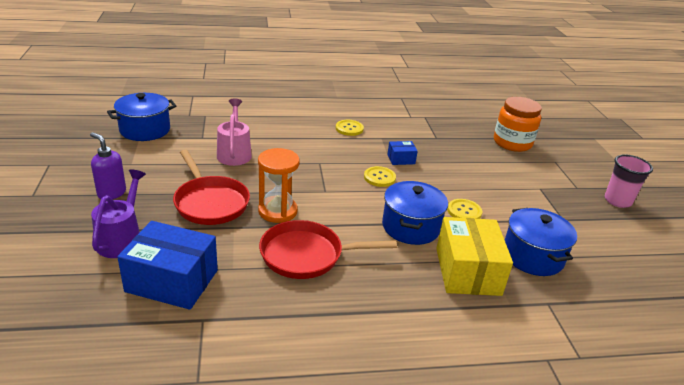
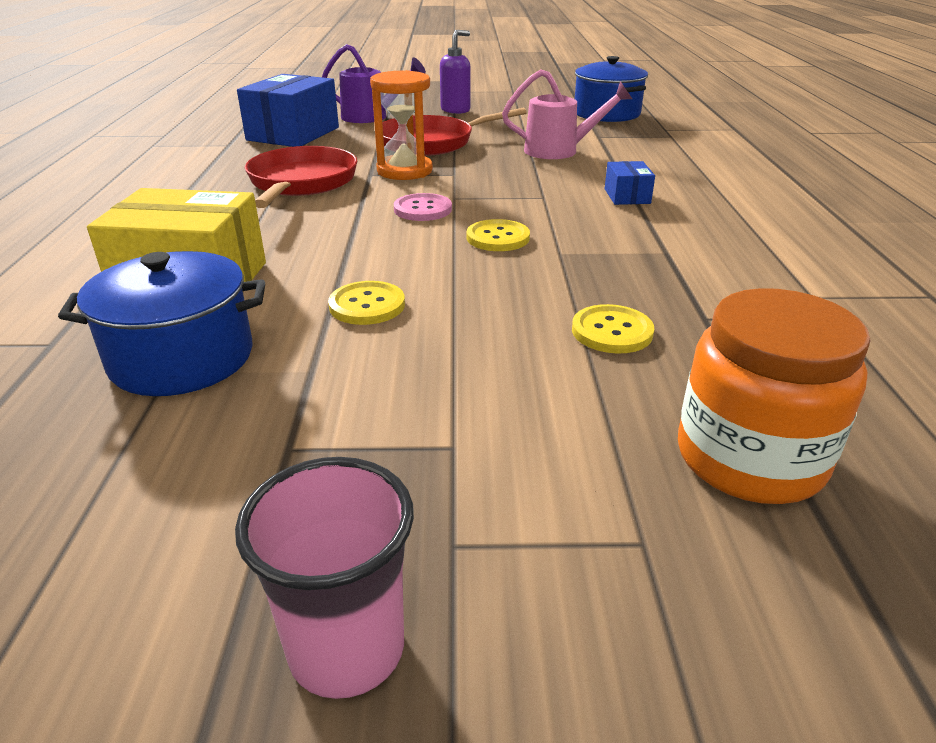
camera: 100 degrees right, 0 degrees up
(346, 201) = (423, 209): none -> pink button
(349, 128) = (690, 224): yellow button -> yellow button (612, 331)
(401, 159) = (575, 263): blue box -> blue box (627, 196)
(411, 227) = (335, 249): blue pot -> none

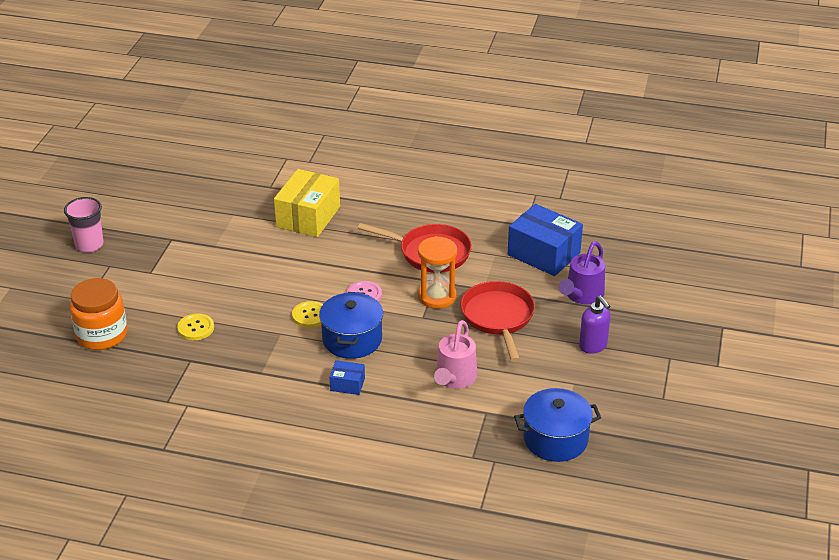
camera: 105 degrees right, 5 degrees up
(182, 358) = (241, 216): blue pot -> blue pot (352, 339)
(367, 305) = (258, 263): yellow button -> none

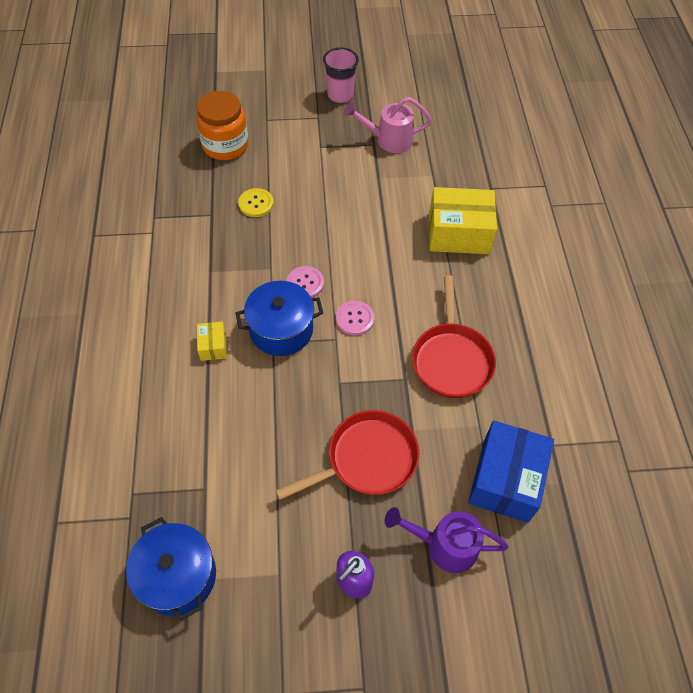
camera: 70 degrees right, 20 degrees up
(310, 315) = (305, 283): yellow button -> pink button
(347, 384) = (213, 346): blue box -> yellow box
(437, 296) = (379, 387): orange hourglass -> none
(454, 379) = (249, 442): pink watering can -> pink watering can (388, 140)

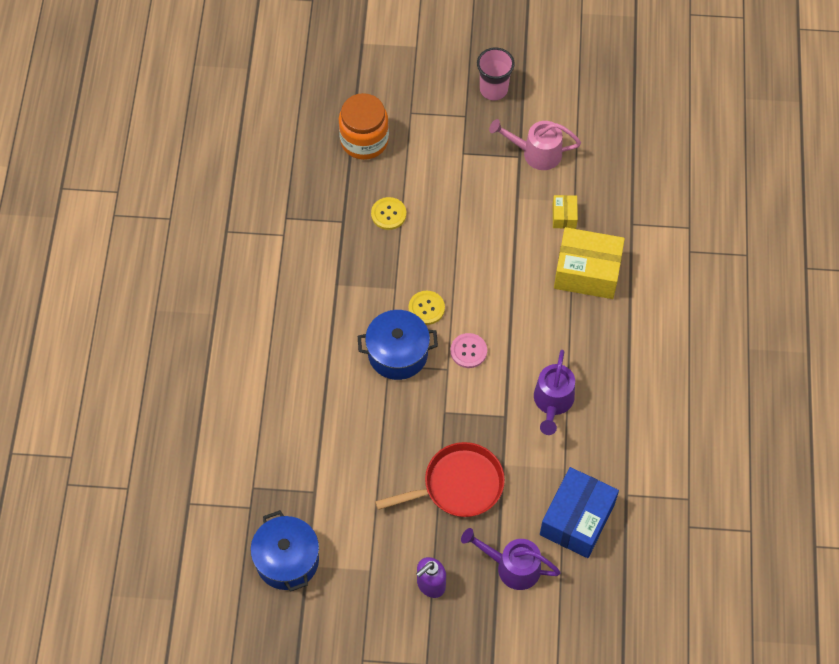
camera: 10 degrees right, 5 degrees up
(213, 346) = (333, 362): yellow box -> yellow box (564, 216)
(305, 283) = (426, 308): pink button -> yellow button
(451, 359) = (552, 403): red pan -> purple watering can

